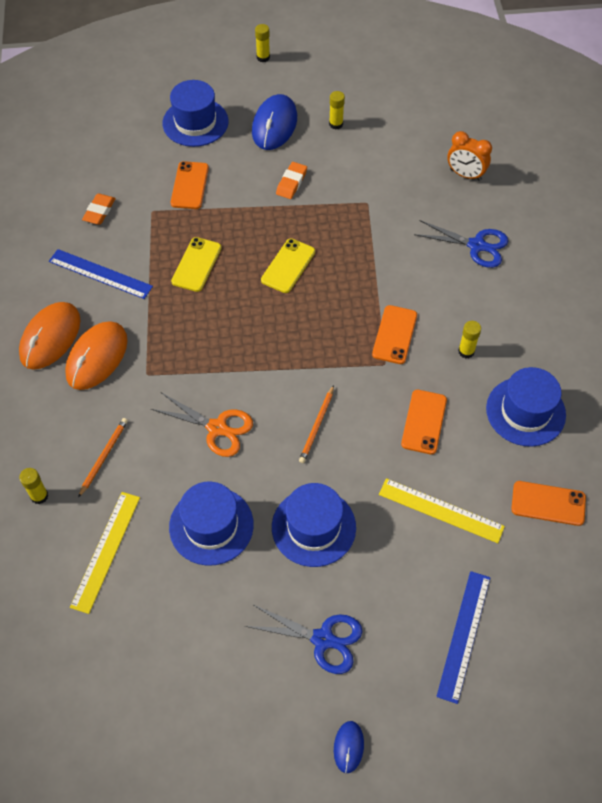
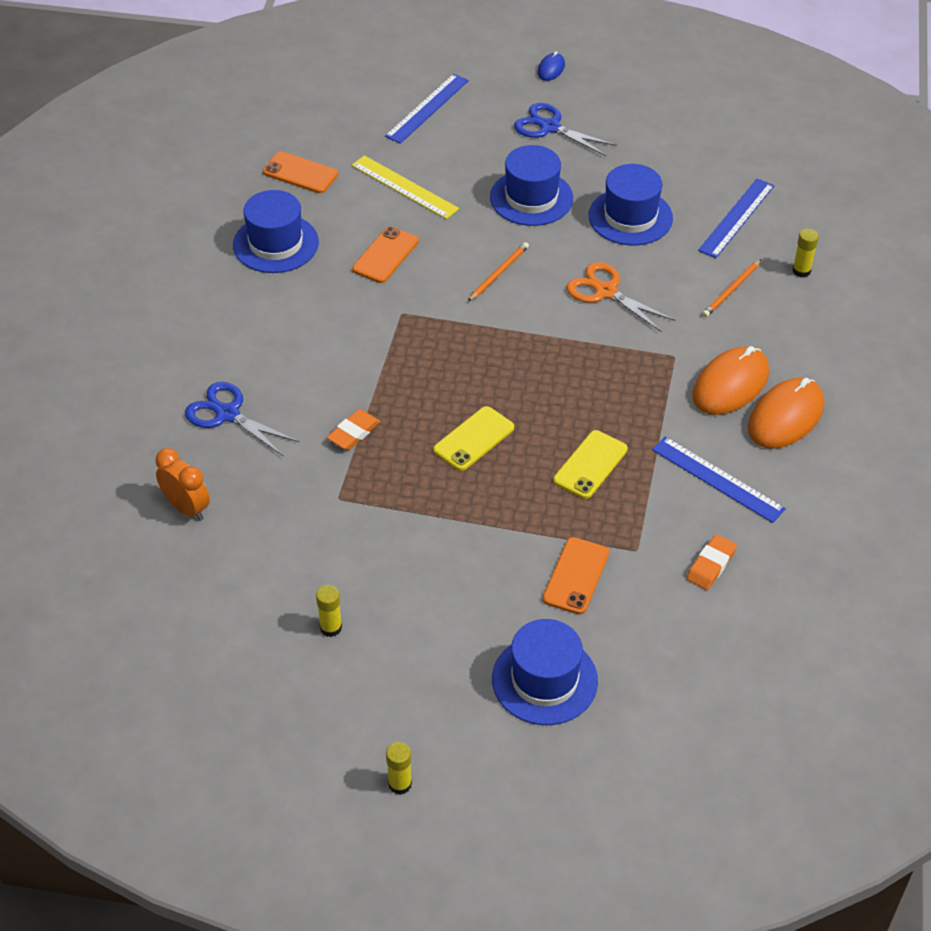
camera: 165 degrees left, 10 degrees down
(106, 551) = (736, 218): yellow ruler -> blue ruler
(274, 125) = (424, 647): blue mouse -> none
(291, 183) = (430, 549): orange eraser -> orange eraser (353, 432)
(394, 335) = (377, 339): orange phone -> none
(466, 351) = (306, 307): yellow glue stick -> none

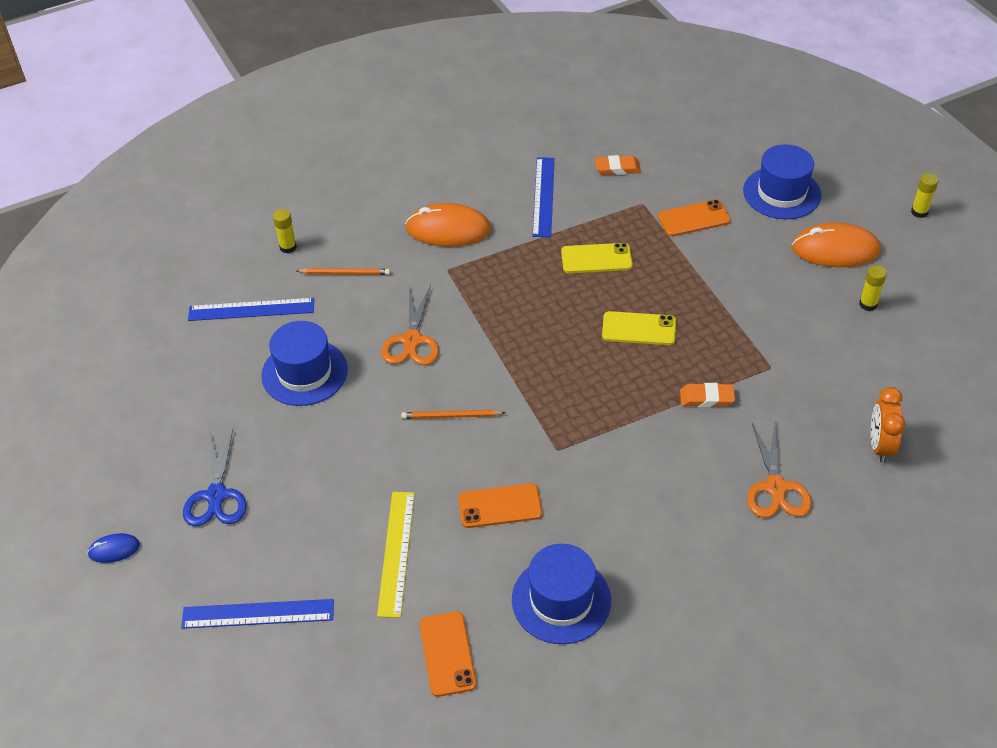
camera: 125 degrees left, 0 degrees up
(227, 414) = (776, 488): blue scissors -> orange scissors
(531, 198) = (333, 450): blue hat -> none
(785, 417) = (453, 191): orange mouse -> orange mouse (835, 249)

